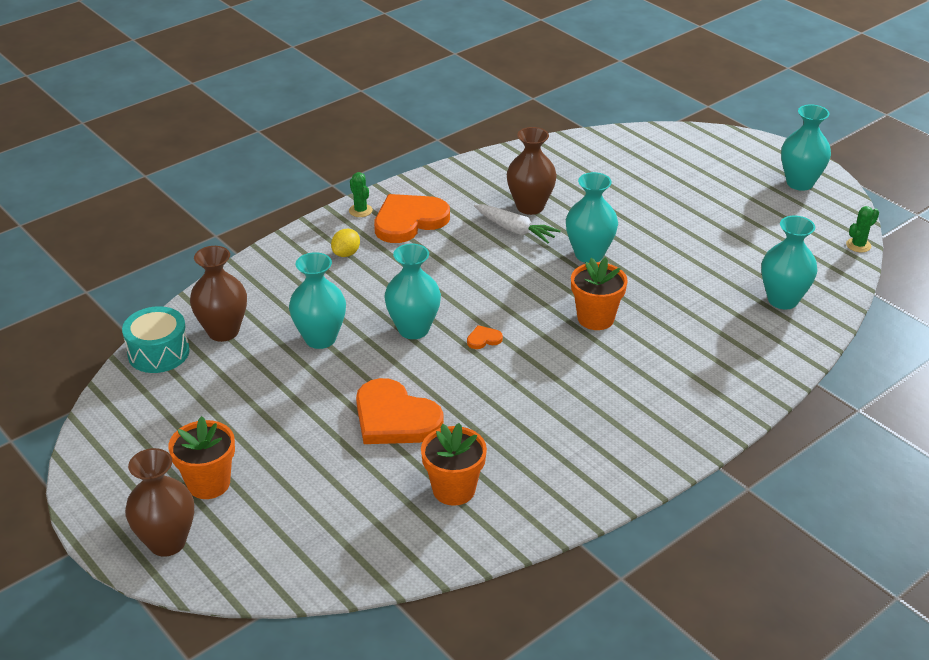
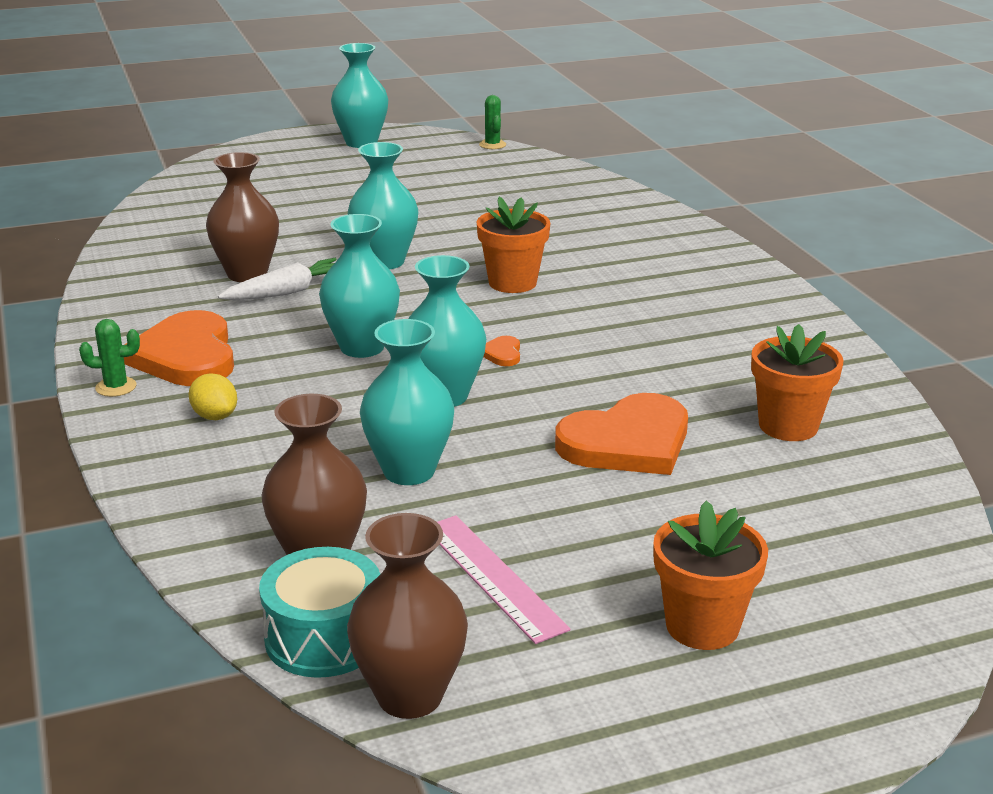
camera: 70 degrees left, 10 degrees down
(167, 542) = (829, 688): brown vase -> brown vase (410, 696)
(228, 395) = (493, 576): none -> pink ruler
(782, 300) = (553, 192): turquoise vase -> turquoise vase (362, 347)

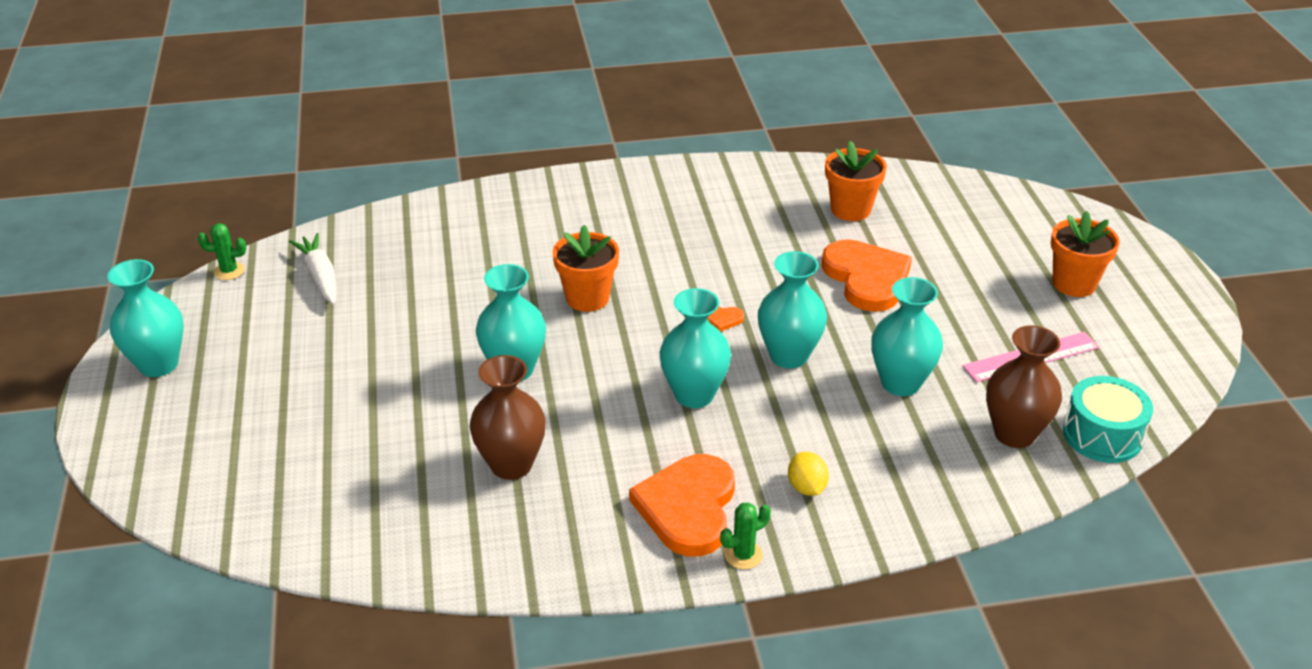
camera: 80 degrees left, 10 degrees up
(116, 387) = (743, 555): green cactus -> green cactus turned 60 degrees clockwise
(186, 356) = (688, 508): orange heart -> orange heart turned 105 degrees clockwise
(215, 416) = (806, 487): yellow lemon -> yellow lemon turned 75 degrees counterclockwise
(287, 292) = (565, 437): white carrot -> white carrot (320, 277)
(410, 696) = (1154, 402): brown vase -> none

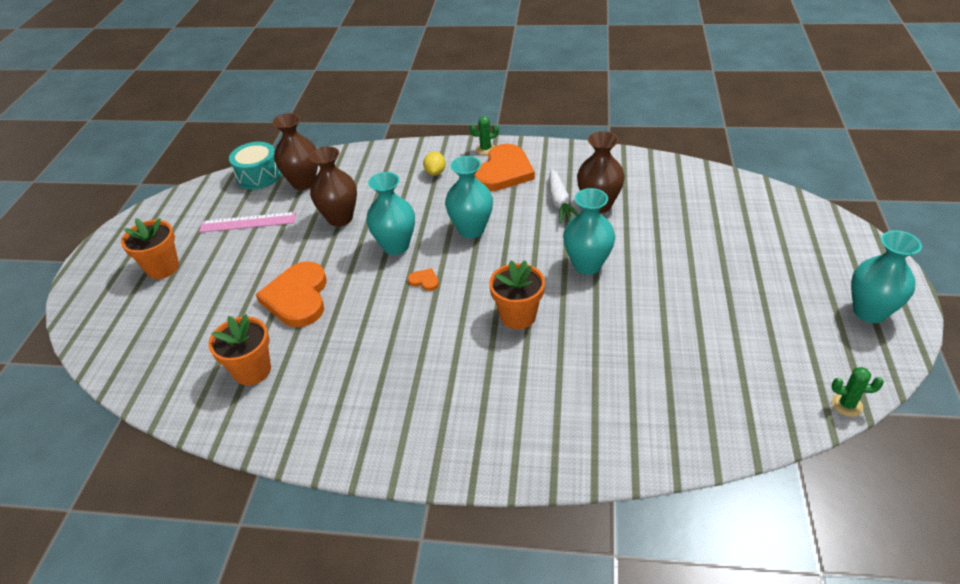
camera: 160 degrees left, 5 degrees up
(320, 277) = (752, 381): white carrot -> white carrot (560, 202)
(900, 383) = (340, 218): turquoise vase -> brown vase

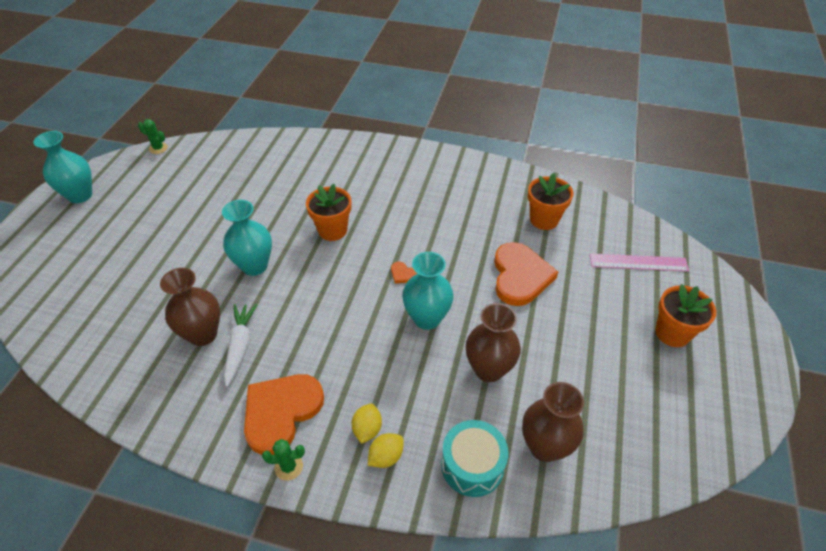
camera: 175 degrees left, 5 degrees up
(248, 222) = (599, 384): pink ruler -> pink ruler (638, 262)
(259, 176) = (613, 476): turquoise drum -> turquoise drum (472, 465)
(419, 162) = (386, 456): none -> yellow lemon
(471, 230) = (346, 325): turquoise vase -> none

